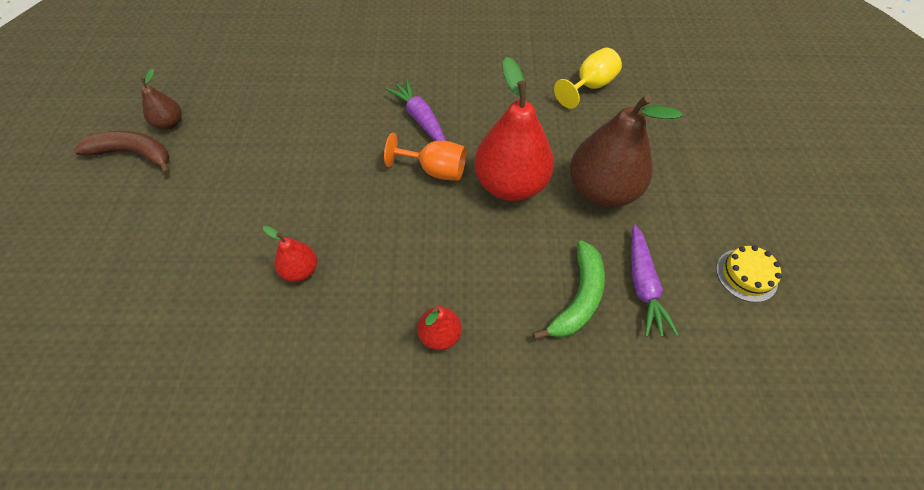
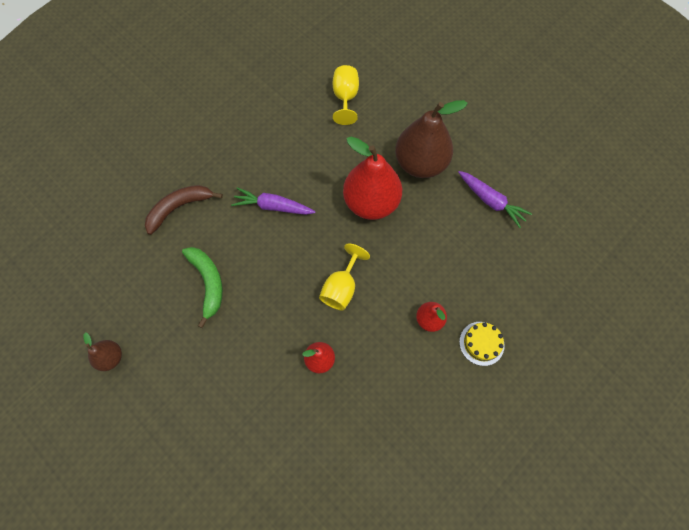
camera: 45 degrees left, 10 degrees up
(134, 154) = (116, 399): brown banana -> brown banana (179, 208)
(395, 229) = (341, 288): none -> yellow goblet
(435, 170) = (321, 232): orange goblet -> none
(578, 298) = (470, 236): green banana -> green banana (208, 283)
(746, 275) = (528, 152): yellow cake -> yellow cake (481, 343)

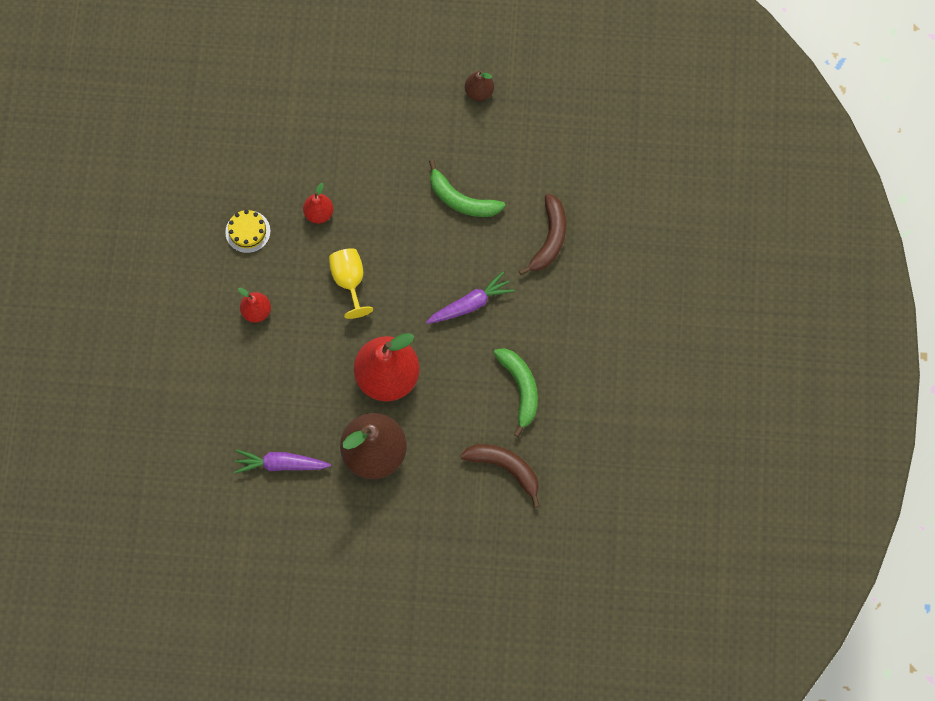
camera: 140 degrees right, 5 degrees up
(292, 133) = (520, 388): none -> green banana
(345, 98) = (505, 468): yellow goblet -> brown banana
(481, 343) = (200, 325): yellow cake -> yellow cake (248, 231)

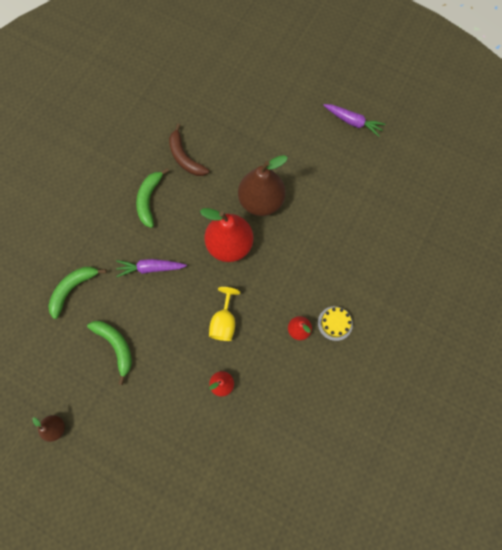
camera: 155 degrees left, 0 degrees up
(248, 231) = (280, 394): yellow cake -> yellow cake (335, 323)
(281, 464) = (324, 220): purple carrot -> purple carrot (353, 122)
(549, 238) = (73, 289): brown banana -> green banana

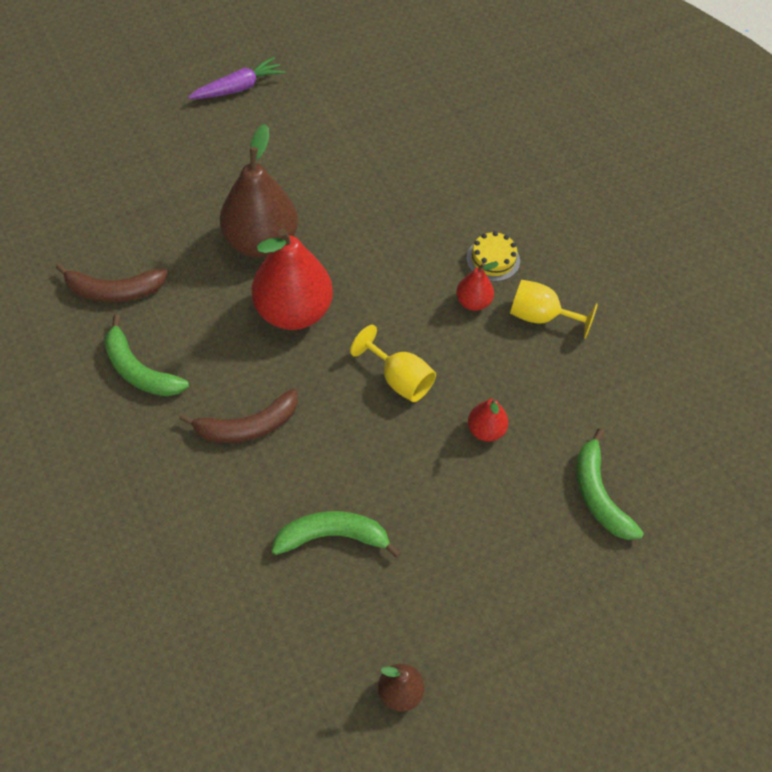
camera: 60 degrees left, 15 degrees down
(73, 289) = (194, 550): green banana -> green banana (599, 495)
(150, 268) = (248, 426): purple carrot -> brown banana
(314, 371) = (541, 317): none -> yellow goblet

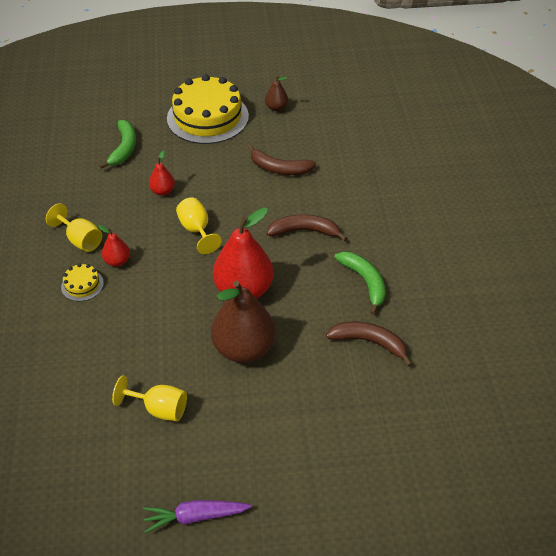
camera: 155 degrees left, 10 degrees down
(320, 159) = (159, 409): none -> yellow goblet
(332, 537) = (279, 168): green banana -> brown banana
(510, 618) = (207, 117): none -> yellow cake

